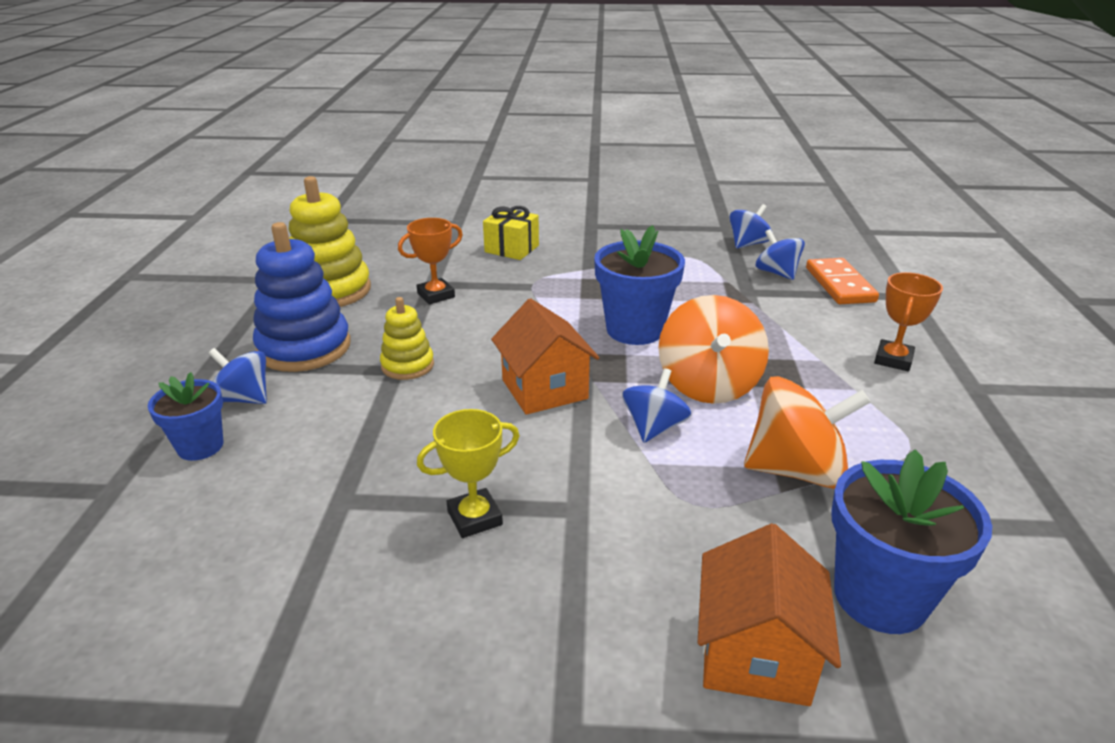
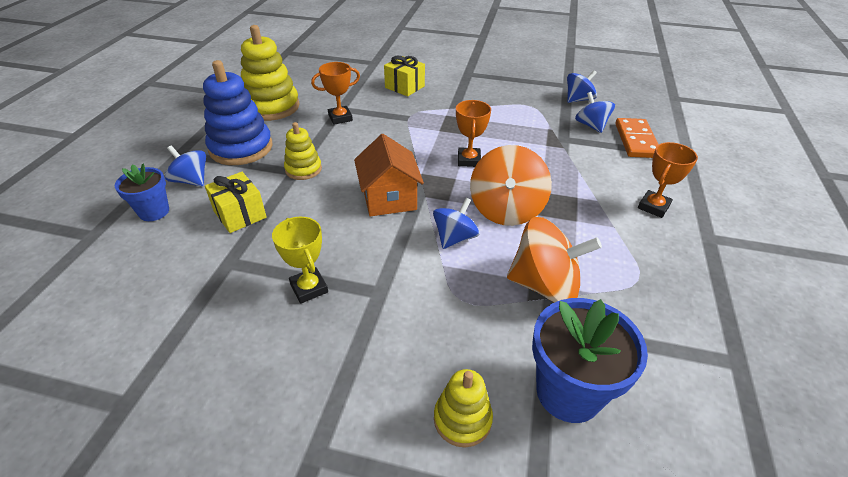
camera: 10 degrees right, 10 degrees up
(335, 434) = (240, 214): none -> yellow gift
(474, 518) = (309, 288): yellow trophy -> yellow trophy turned 75 degrees clockwise
(634, 330) = (469, 160): blue flower pot -> orange trophy
(755, 654) = (462, 419): orange house -> yellow stacking toy

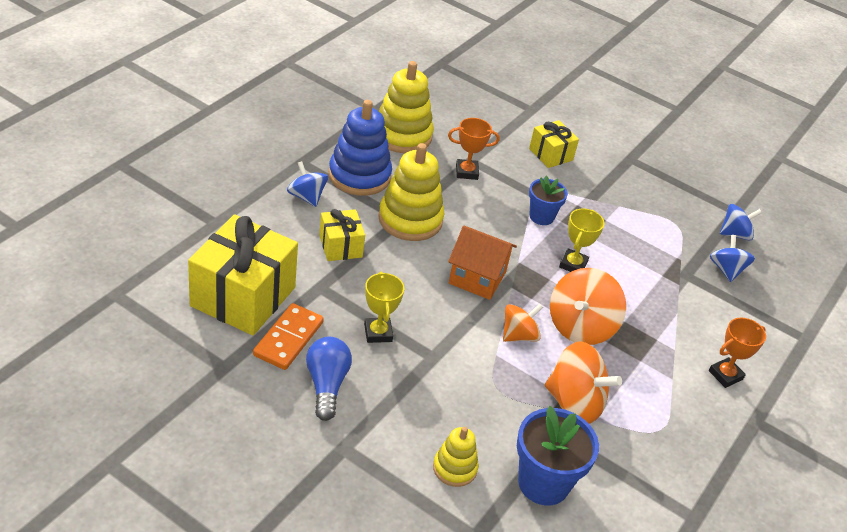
camera: 15 degrees right, 0 degrees up
(137, 304) = (243, 296): none -> yellow gift
(154, 212) = (269, 218): blue flower pot -> blue flower pot (541, 216)
(267, 374) = (326, 385): none -> blue light bulb
(303, 169) = (410, 219): yellow stacking toy -> yellow stacking toy, size x1.79
(389, 199) = (477, 277): orange house -> orange house turned 75 degrees counterclockwise
(455, 238) = (519, 335): blue spinning top -> orange spinning top
(469, 160) = (573, 264): orange trophy -> yellow trophy
(636, 140) = (763, 303): orange domino -> orange domino (288, 339)

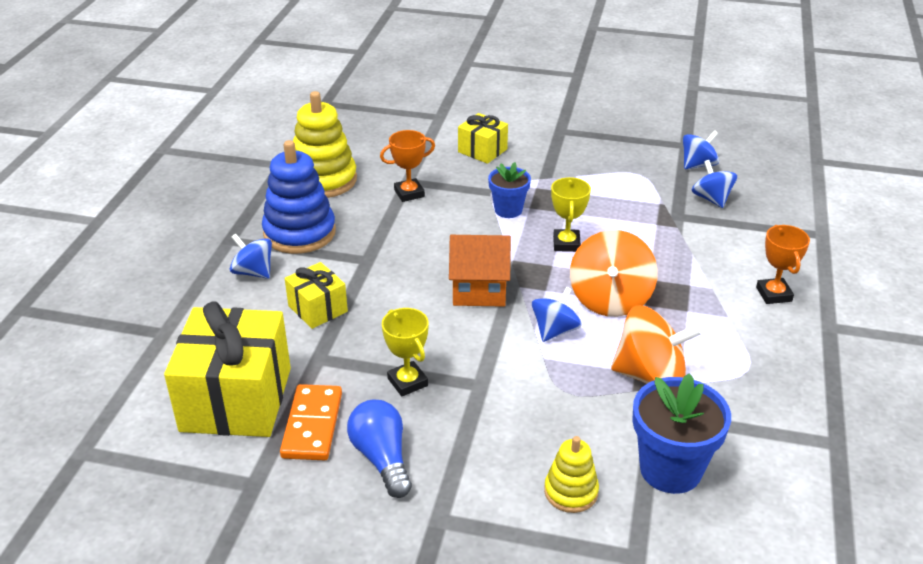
camera: 15 degrees left, 5 degrees down
(410, 219) = (377, 257): yellow stacking toy -> none
(519, 335) = (555, 330): orange spinning top -> blue spinning top
(725, 375) = (773, 294): orange trophy -> orange trophy turned 45 degrees counterclockwise

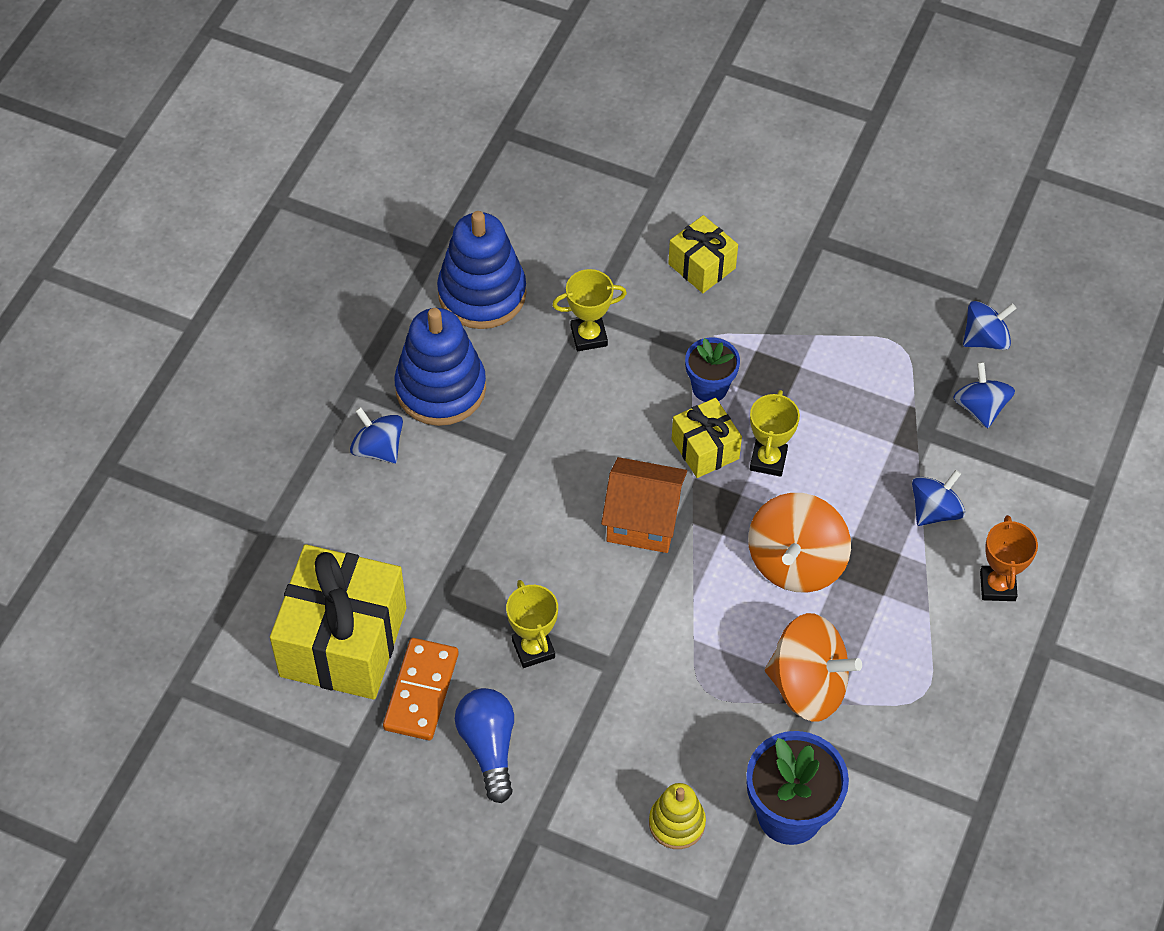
camera: 10 degrees right, 20 degrees up
(317, 309) = (447, 521): yellow gift -> yellow gift (705, 449)
(323, 180) = (482, 294): yellow stacking toy -> blue stacking toy
(409, 193) = (589, 336): orange trophy -> yellow trophy
(555, 330) = (717, 600): blue spinning top -> blue spinning top (934, 510)

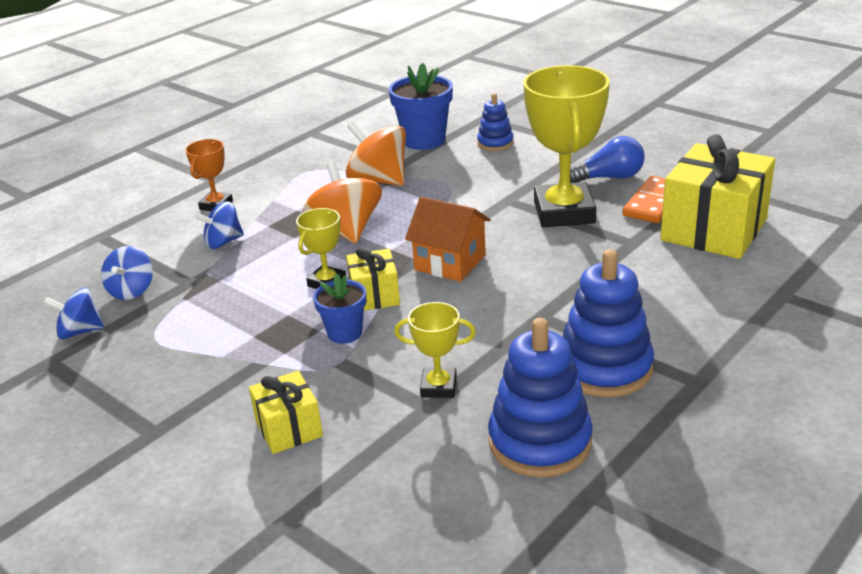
camera: 160 degrees left, 25 degrees down
(378, 448) = (675, 333): blue spinning top -> none
(489, 747) = (609, 177): blue light bulb -> blue light bulb turned 105 degrees counterclockwise
(533, 649) = (564, 212): yellow trophy -> yellow trophy, size x2.05
(677, 823) = (495, 143): yellow stacking toy -> blue stacking toy
(796, 562) = (346, 230): orange spinning top -> orange spinning top turned 60 degrees counterclockwise

